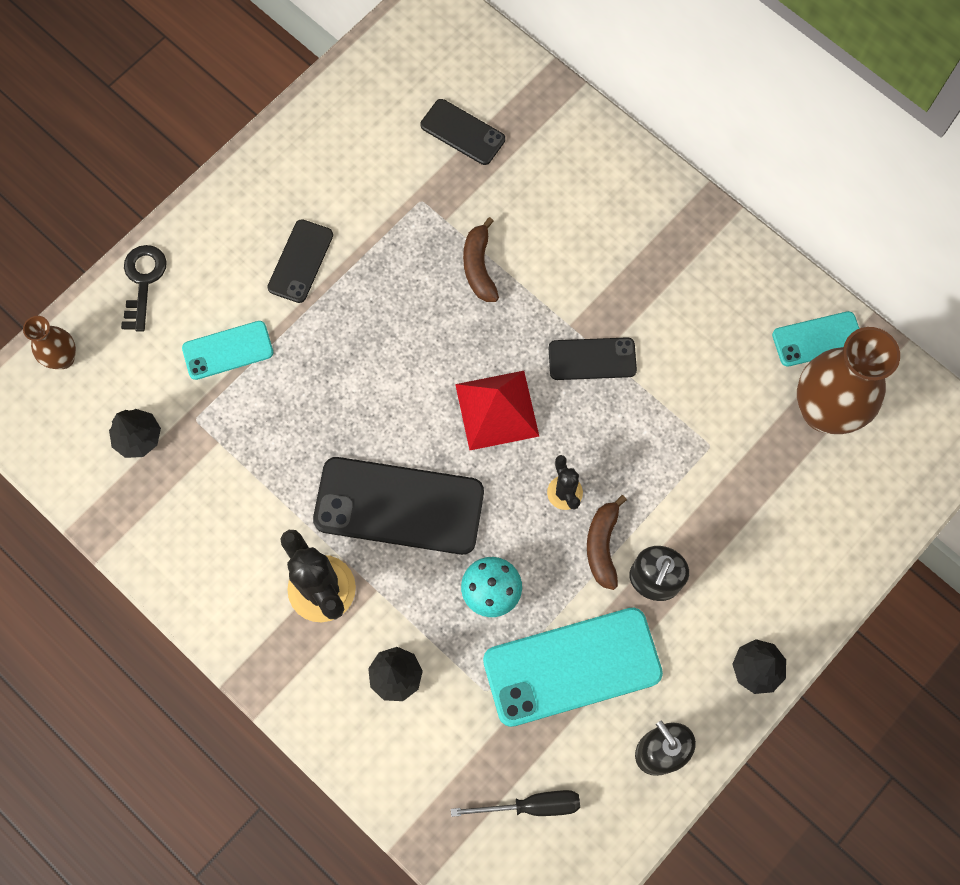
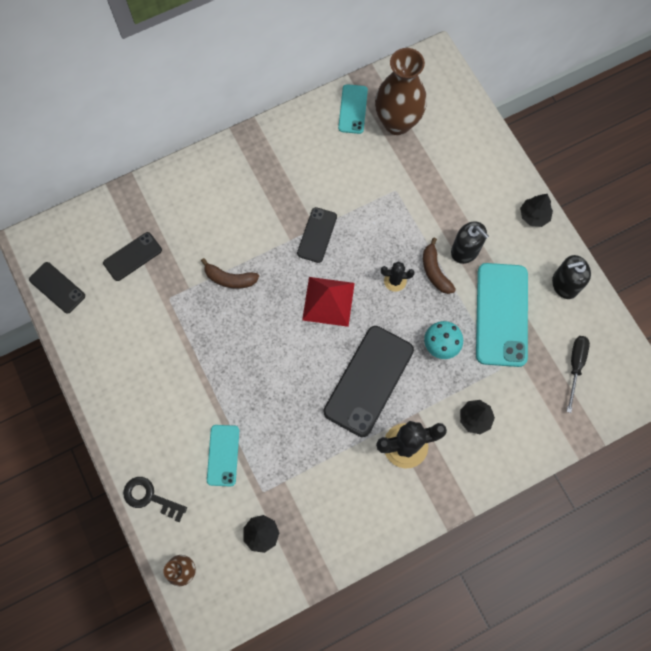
camera: 70 degrees left, 0 degrees up
(300, 261) = (179, 388): black phone -> black phone (57, 287)
(602, 545) = (435, 271): brown banana -> brown banana turned 45 degrees clockwise

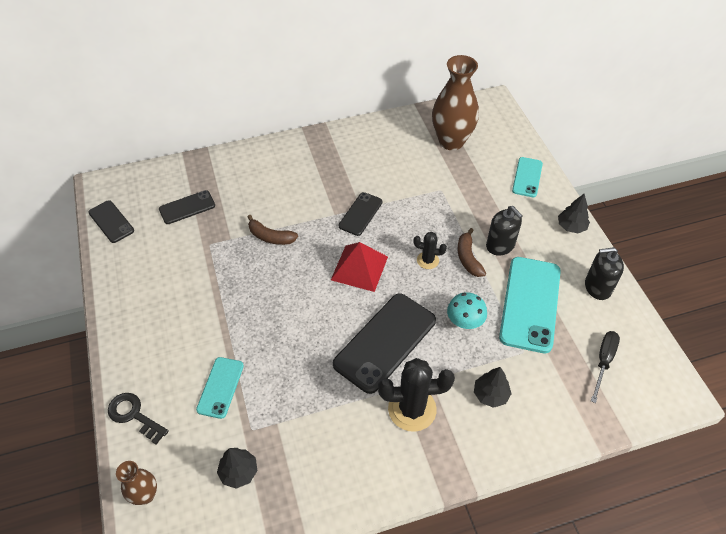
camera: 10 degrees right, 20 degrees down
(353, 109) = (413, 127): turquoise phone -> turquoise phone (527, 177)

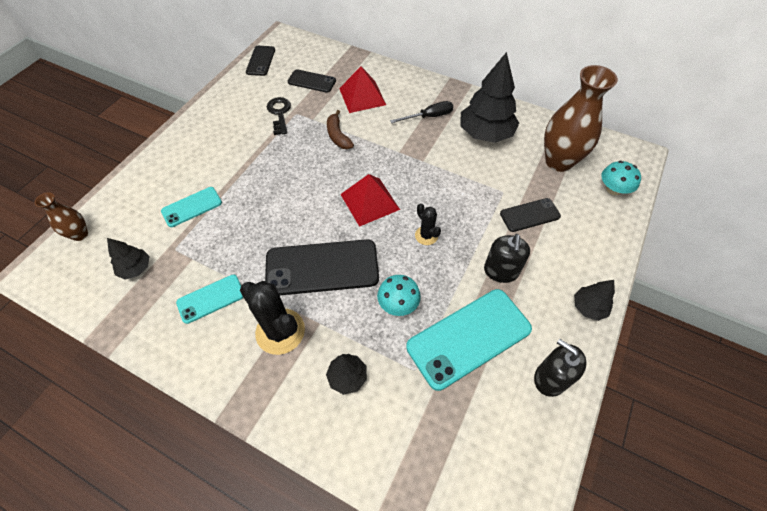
camera: 45 degrees right, 5 degrees up
(134, 415) = (132, 183): black key -> black key (279, 113)
(249, 190) = (362, 96): none -> red pyramid
(360, 214) = (417, 165): black phone -> black phone (529, 215)
(380, 155) = (485, 133): none -> black tree
(468, 258) = (460, 259): brown banana -> none
(504, 137) = (613, 189): none -> turquoise mushroom
(527, 177) = (595, 236): turquoise phone -> turquoise phone (211, 299)
(603, 362) = (475, 445): black screwdriver -> black screwdriver (429, 117)

